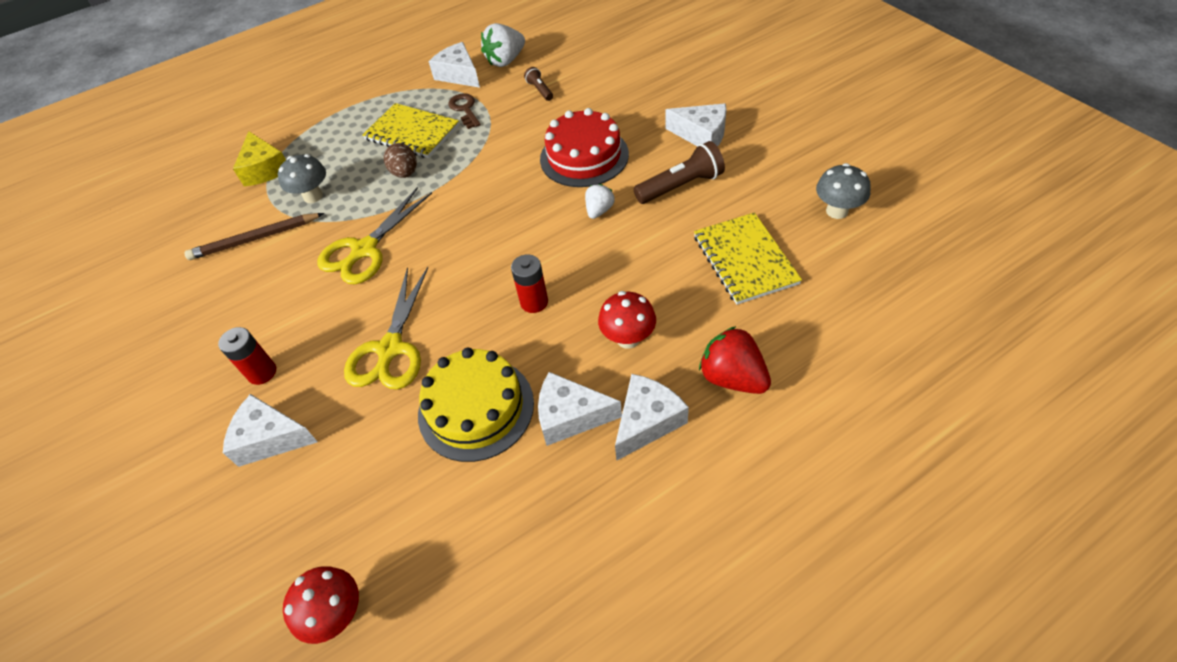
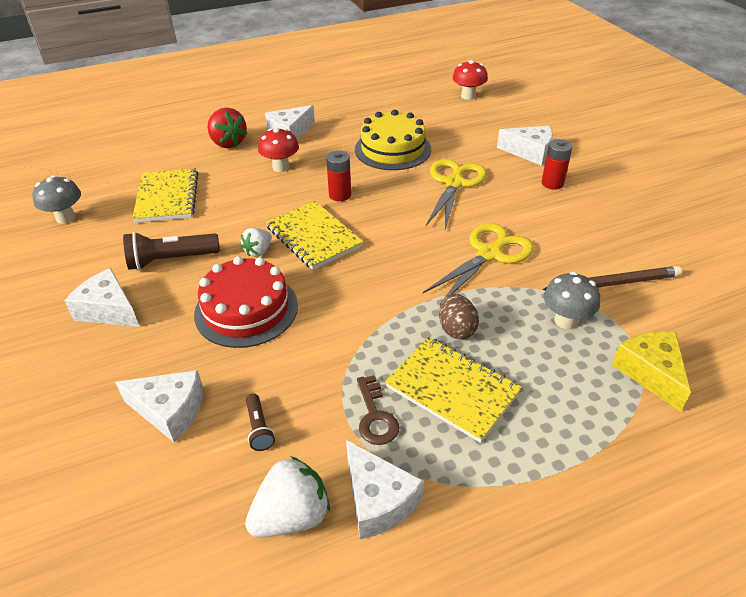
camera: 175 degrees left, 10 degrees down
(548, 237) = (314, 237): none -> yellow notebook
(570, 416) = (334, 140): white cheese -> white cheese (170, 411)

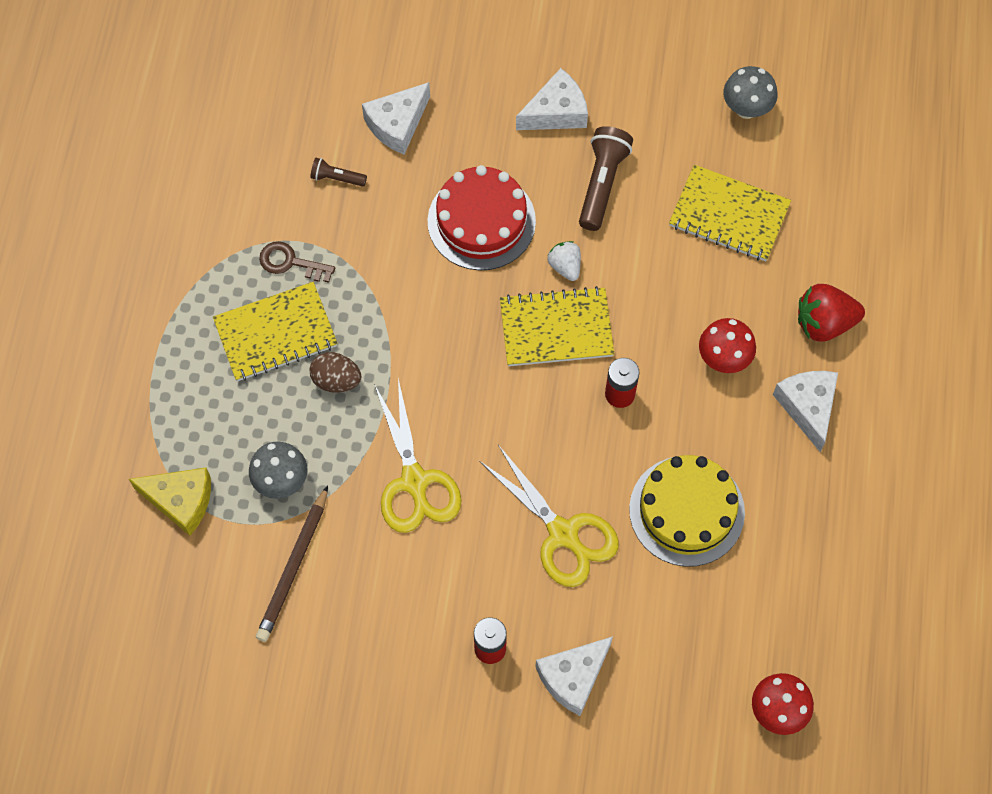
camera: 120 degrees right, 25 degrees up
(292, 516) = (247, 168): white strawberry -> none
(378, 500) = (221, 226): white cheese -> none

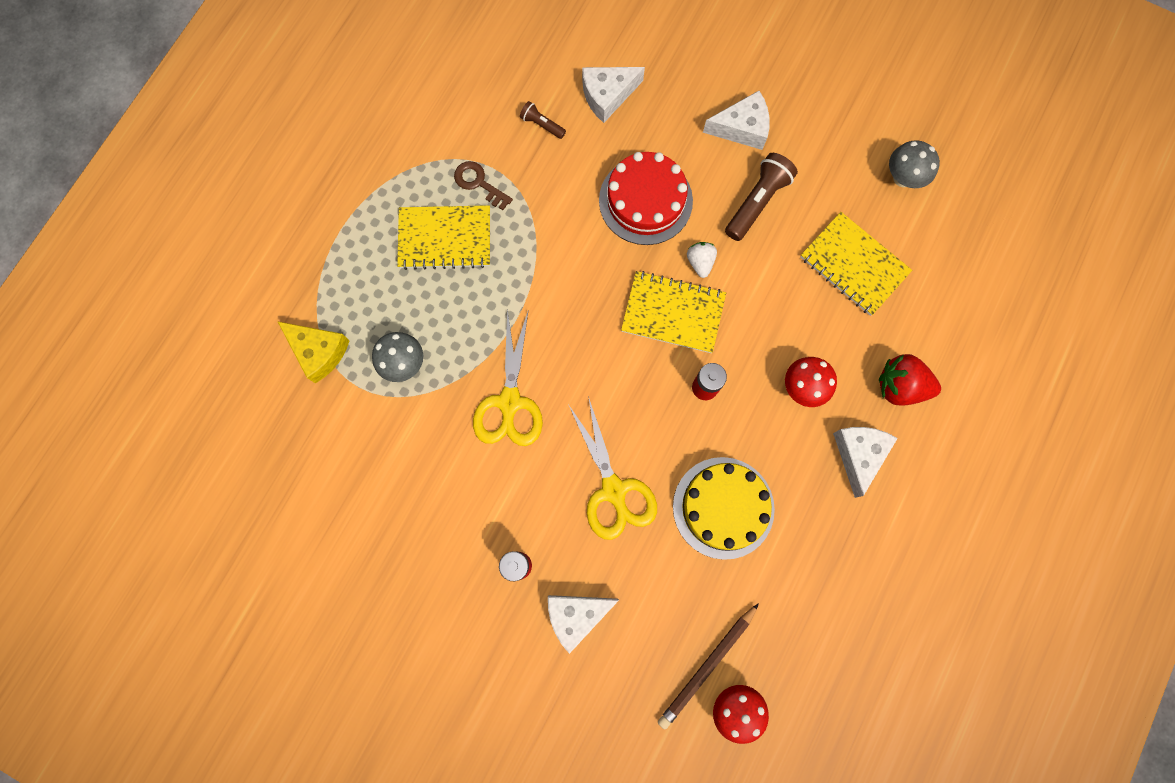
camera: 20 degrees right, 10 degrees up
(293, 567) = (387, 439): brown pencil -> brown pencil (707, 666)
(336, 380) = (478, 294): brown egg -> none

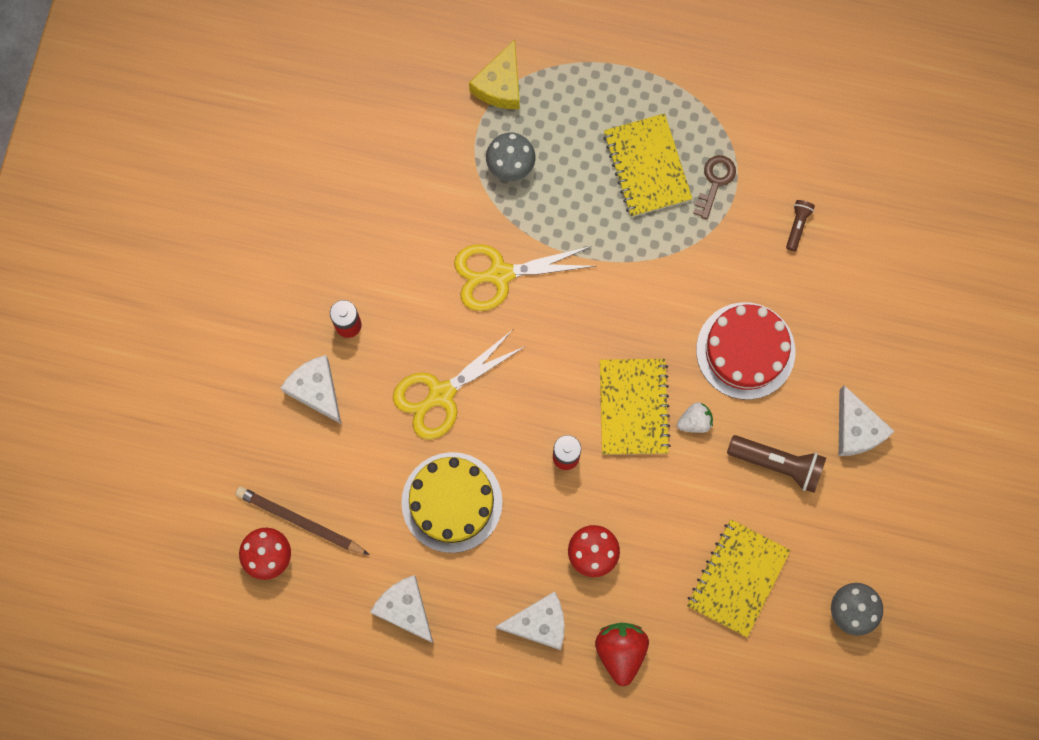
camera: 75 degrees right, 0 degrees up
(607, 95) = (850, 283): white cheese -> white cheese (405, 609)

